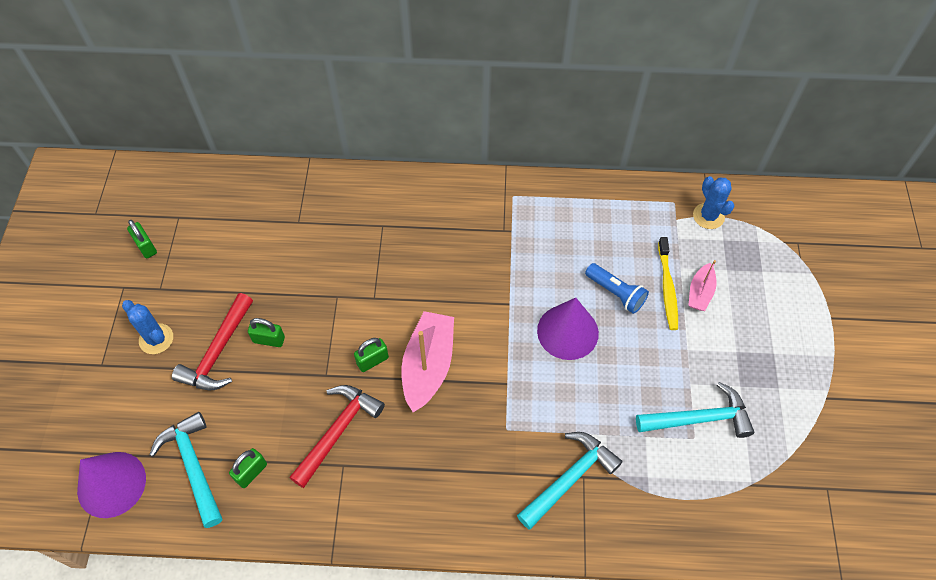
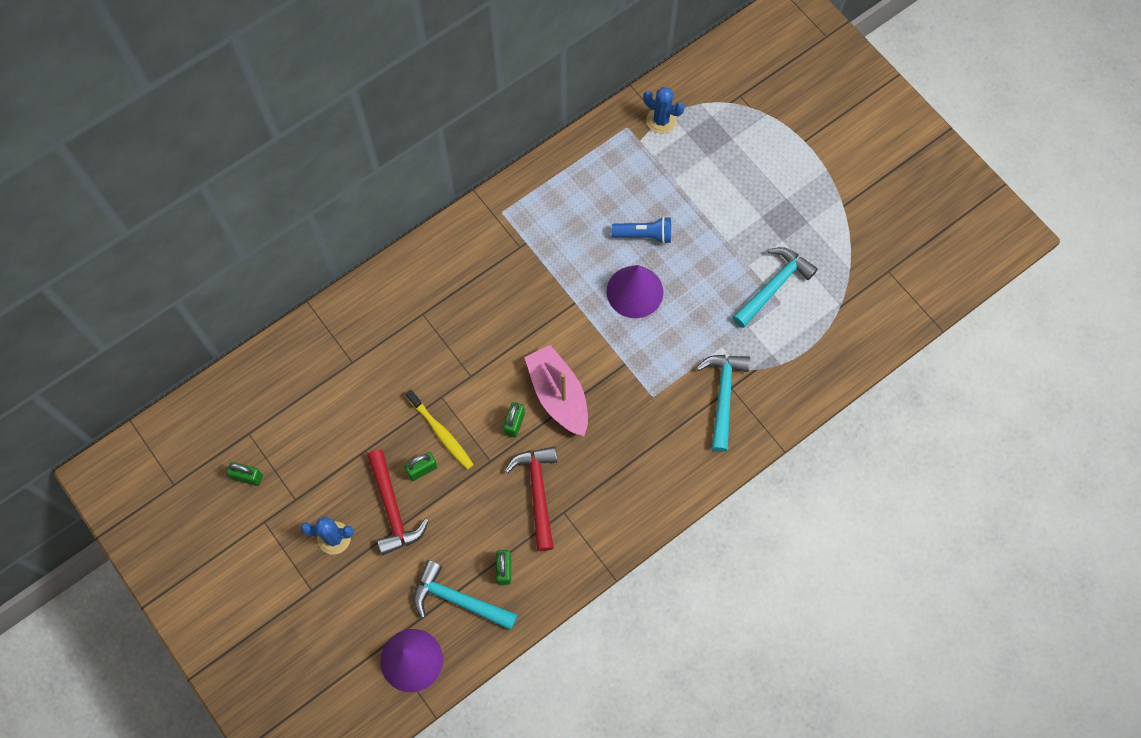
camera: 40 degrees left, 10 degrees up
(667, 288) = (677, 203): yellow toothbrush -> yellow toothbrush (441, 433)
(700, 292) = (702, 189): pink boat -> none

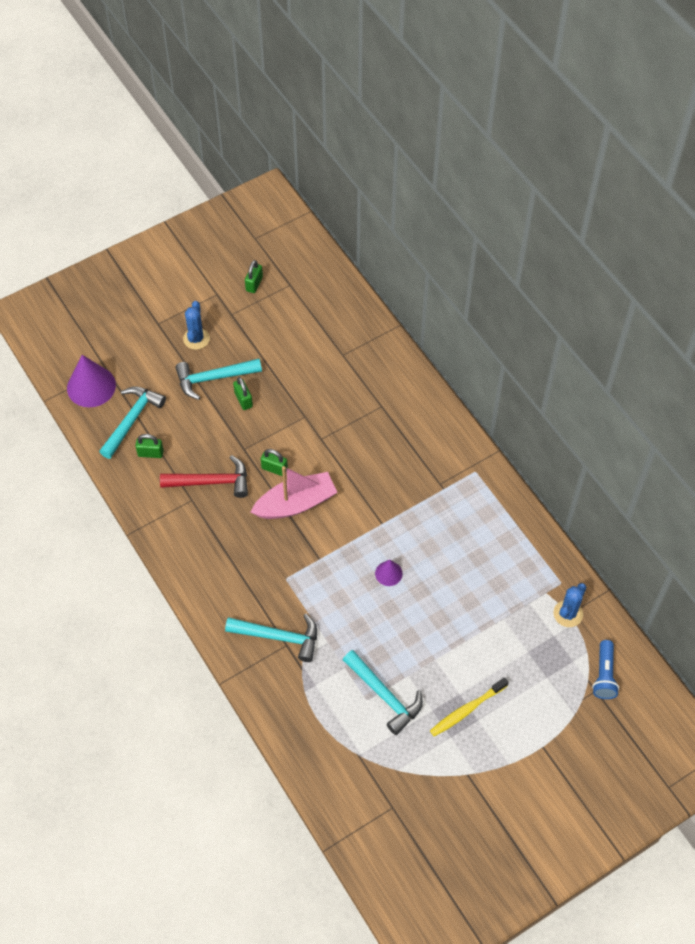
camera: 95 degrees right, 10 degrees down
(392, 508) = (214, 378): red hammer -> turquoise hammer
(441, 433) = (273, 415): yellow toothbrush -> yellow toothbrush (467, 710)
(635, 291) = (388, 573): purple cone -> purple cone, size x0.52
(644, 235) = (445, 587): blue flashlight -> blue flashlight (604, 675)

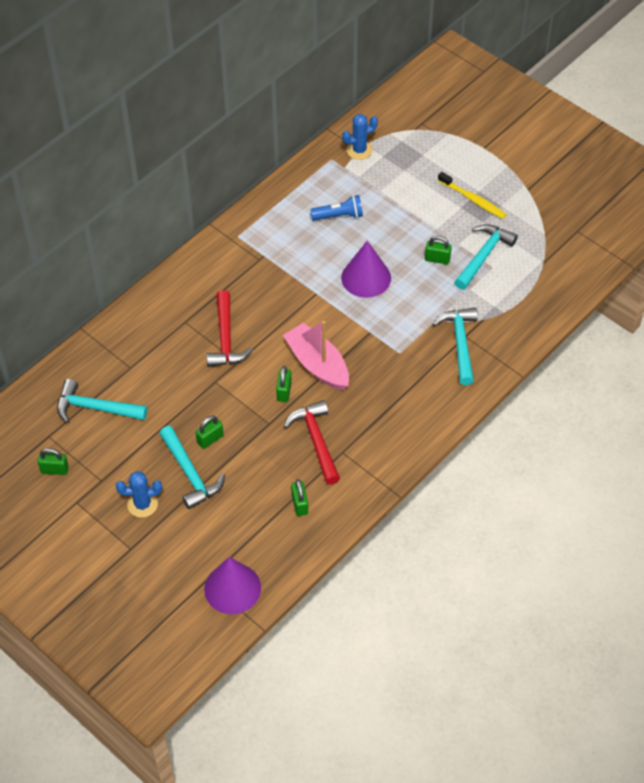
camera: 105 degrees left, 5 degrees down
(132, 420) = (264, 534): turquoise hammer -> turquoise hammer (96, 408)
(351, 435) = (226, 338): none -> red hammer
(388, 573) = (366, 277): purple cone -> purple cone, size x1.91
(393, 648) = (437, 259): none -> green padlock
(568, 614) = (359, 150): blue cactus -> blue cactus turned 45 degrees counterclockwise
(604, 675) = (406, 120): blue flashlight -> blue flashlight (339, 216)

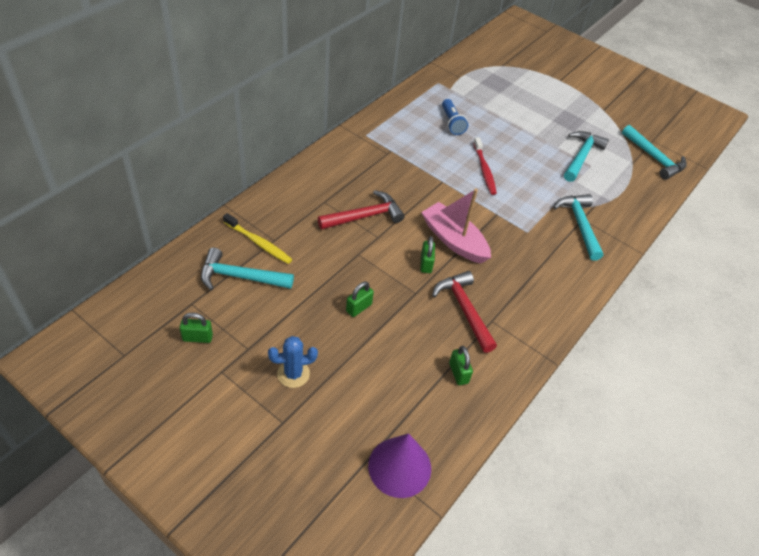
camera: 10 degrees left, 5 degrees down
(190, 473) = (341, 341): turquoise hammer -> turquoise hammer (654, 158)
(226, 338) = (364, 216): red hammer -> red hammer turned 105 degrees counterclockwise
(339, 216) = (452, 123): blue flashlight -> blue flashlight turned 90 degrees clockwise
(359, 150) = (460, 77): blue cactus -> none
(366, 277) = (484, 170): purple cone -> red toothbrush
(437, 259) = (542, 158): green padlock -> none
(473, 199) = (561, 115): yellow toothbrush -> yellow toothbrush (258, 243)

